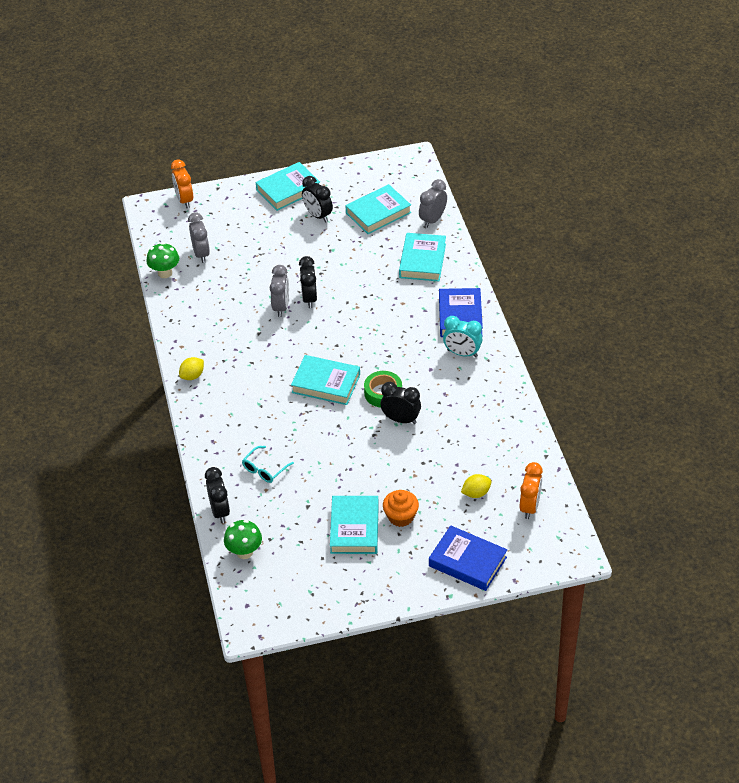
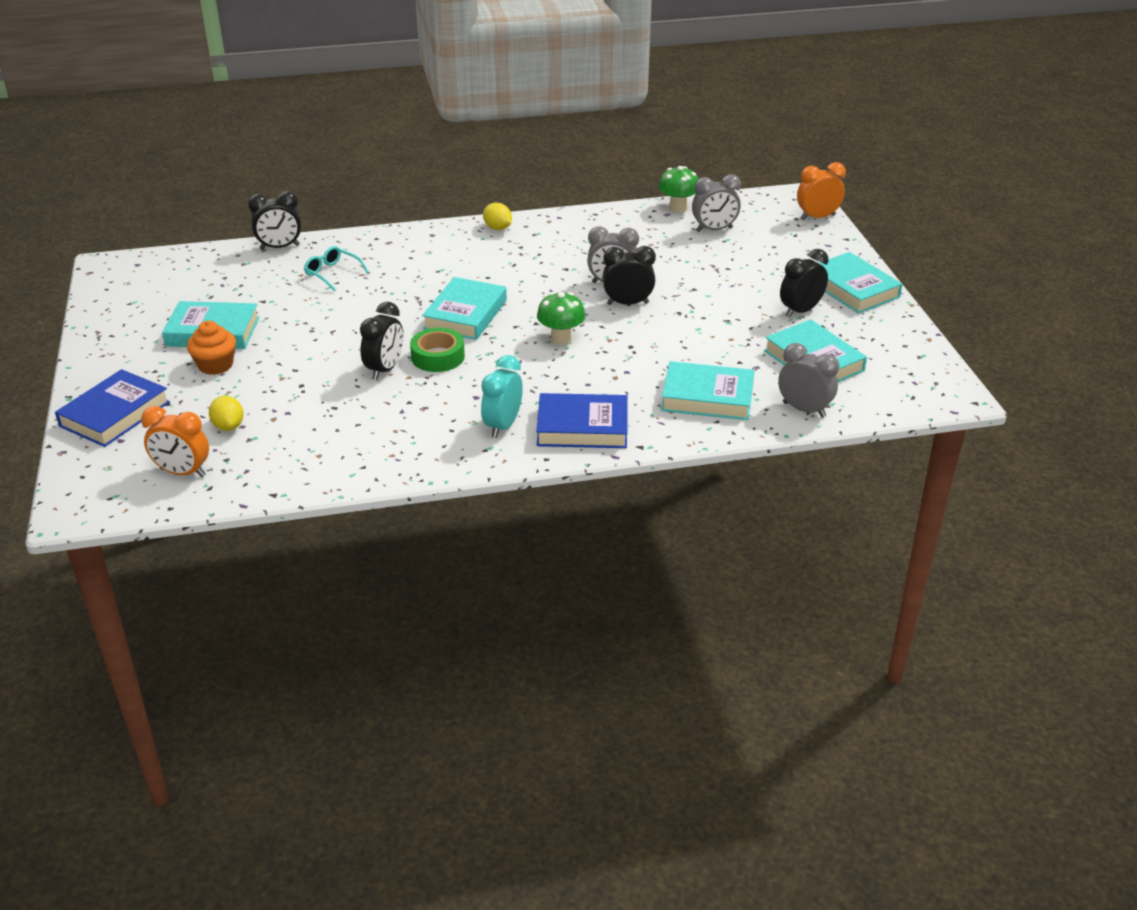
camera: 90 degrees right, 10 degrees down
(244, 552) = (212, 262): green mushroom -> green mushroom (561, 339)

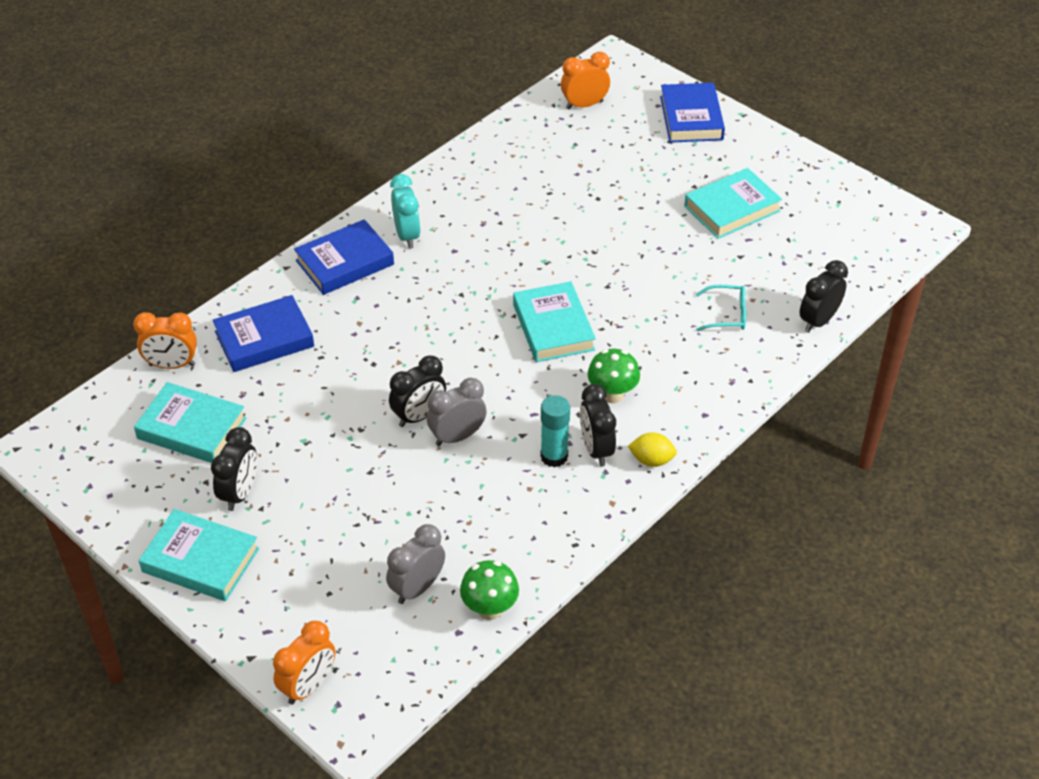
camera: 145 degrees right, 10 degrees up
(215, 365) = (684, 183): orange cupcake -> none
(228, 426) = (602, 145): yellow lemon -> none
(385, 369) = (552, 240): black clock -> black clock (596, 449)
(438, 357) = (525, 272): green tape -> none
(558, 251) = (554, 456): none -> turquoise glue stick
(561, 339) = (441, 341): green mushroom -> green mushroom (612, 394)
(707, 397) = (264, 339): turquoise book -> blue book
(804, 410) = (172, 365): grey clock -> orange clock

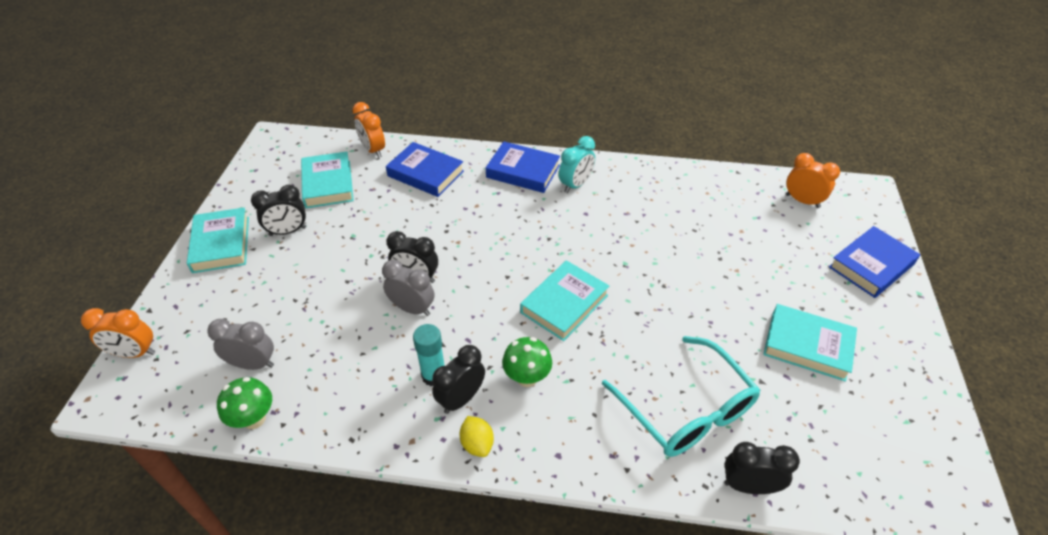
camera: 55 degrees right, 0 degrees up
(726, 314) = (685, 408): turquoise glasses -> turquoise glasses, size x2.14

